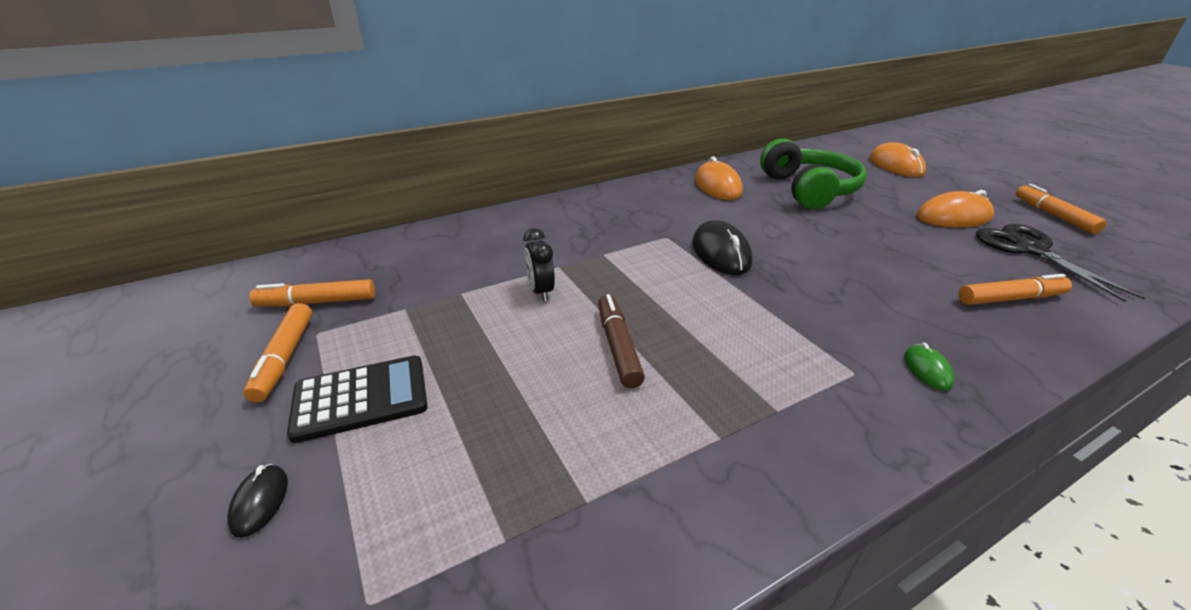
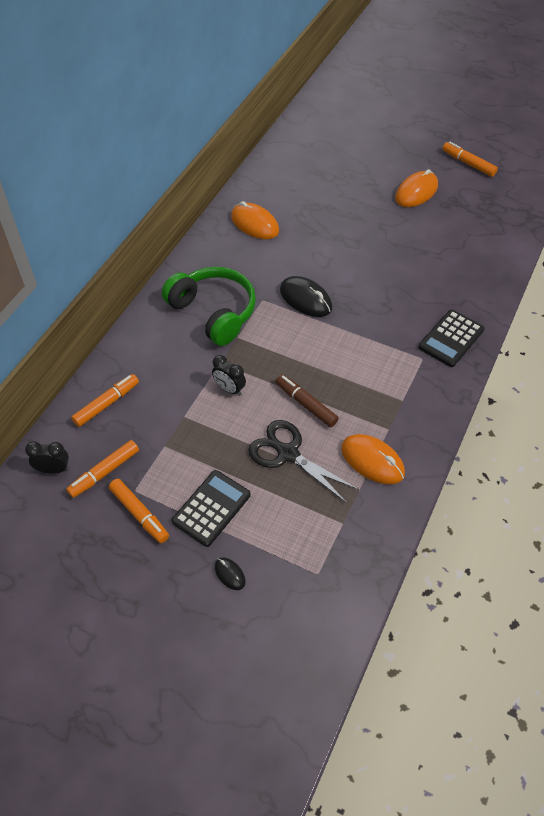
camera: 35 degrees left, 20 degrees up
(283, 278) = (53, 469): none -> black clock
(808, 190) = (317, 199): green headphones -> green headphones (213, 312)
(895, 166) = (357, 139): orange mouse -> orange mouse (372, 461)
(927, 370) = (451, 338): green mouse -> black calculator
(1010, 299) = (469, 262): orange marker -> orange marker (106, 404)
(1029, 249) = (465, 209): black scissors -> black scissors (287, 453)

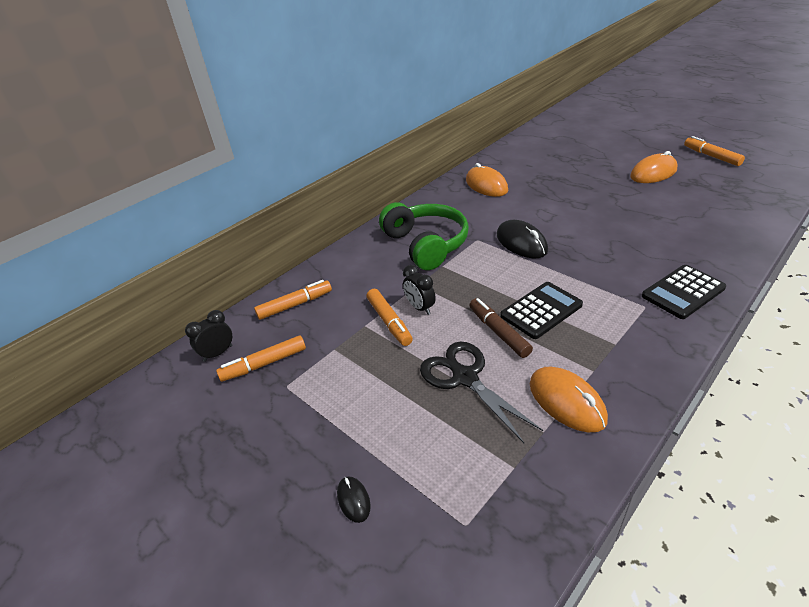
camera: 20 degrees right, 15 degrees down
(53, 469) = (218, 353): black clock -> black clock turned 60 degrees counterclockwise
(139, 514) = (280, 410): orange marker -> orange marker (389, 321)
(211, 508) = (360, 419): black calculator -> black calculator (541, 310)

